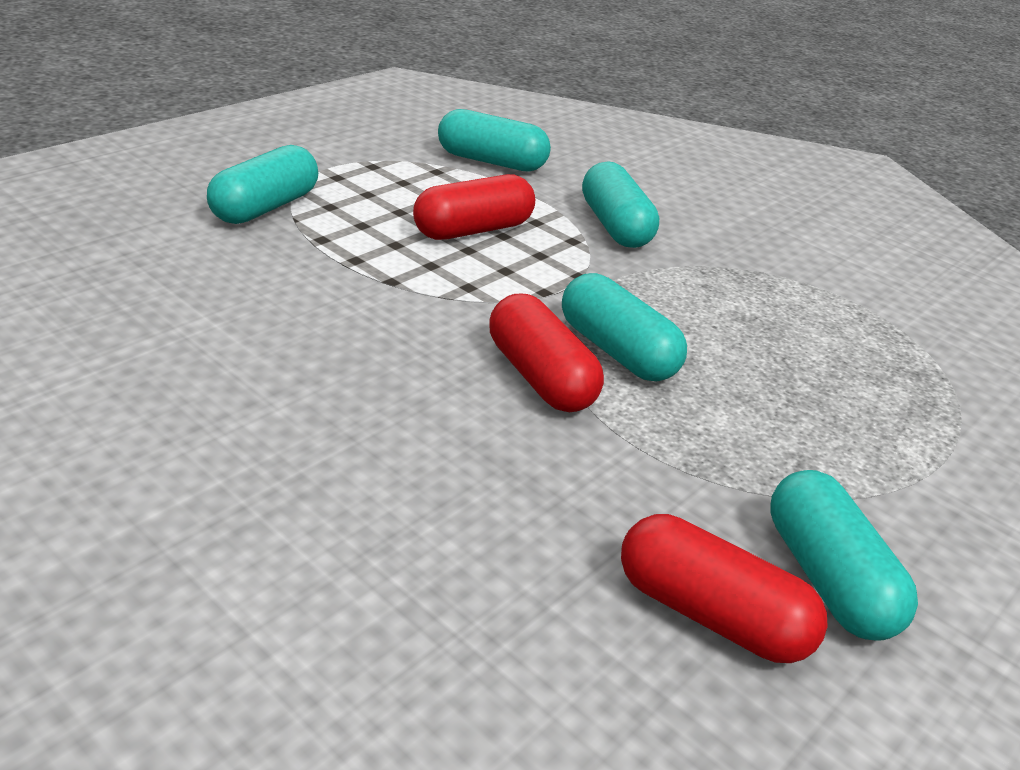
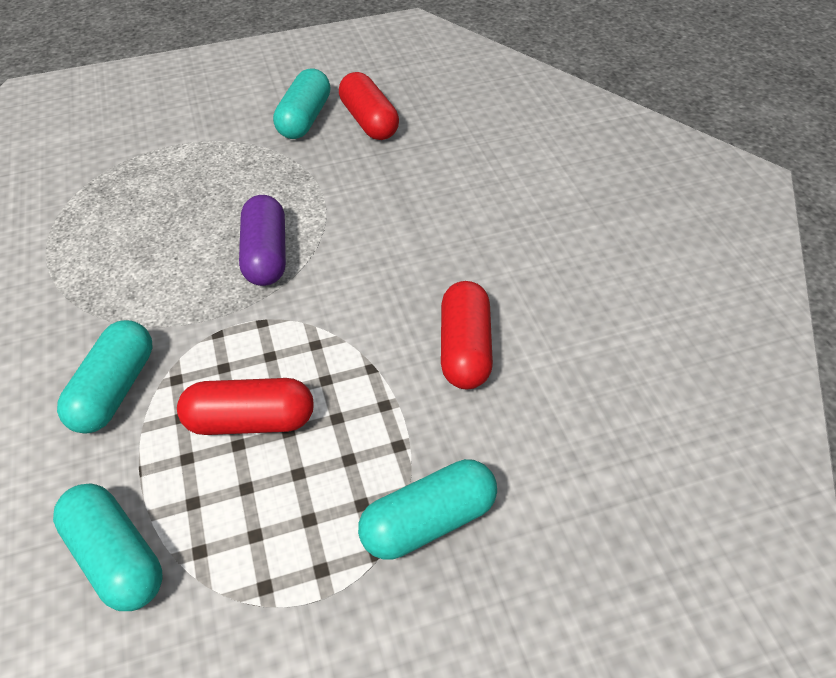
camera: 145 degrees left, 15 degrees up
(540, 377) = (335, 249): red capsule -> red capsule (465, 348)
(617, 351) = (266, 255): turquoise capsule -> purple capsule

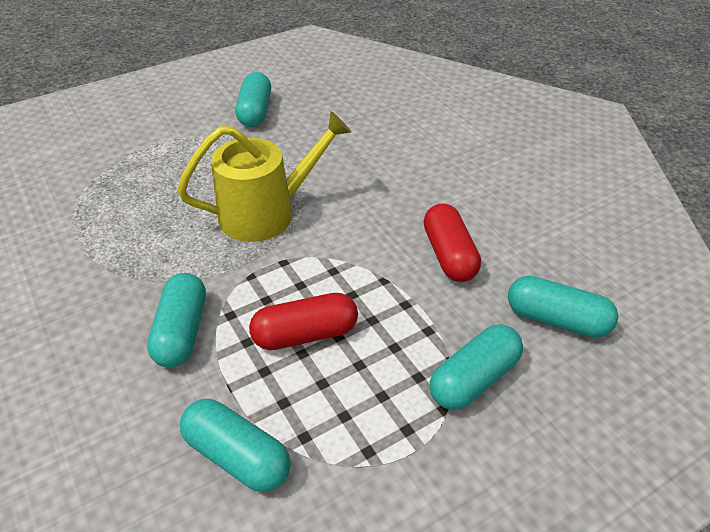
camera: 15 degrees left, 5 degrees down
(266, 255) = (266, 213): purple capsule -> yellow watering can
(369, 121) = (307, 107): red capsule -> none
(568, 463) = (556, 319): none -> turquoise capsule

